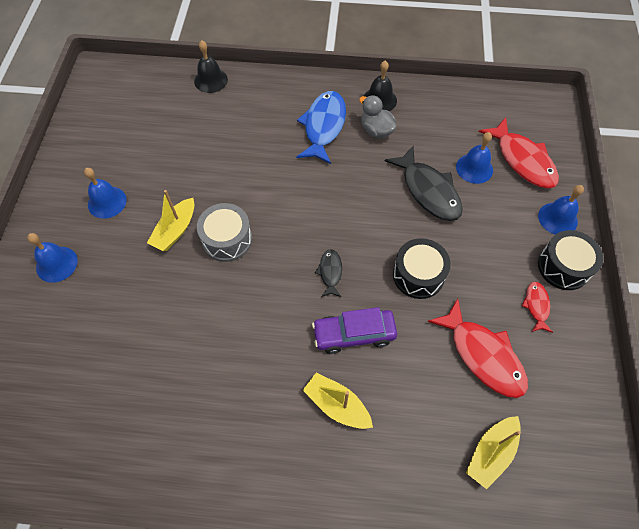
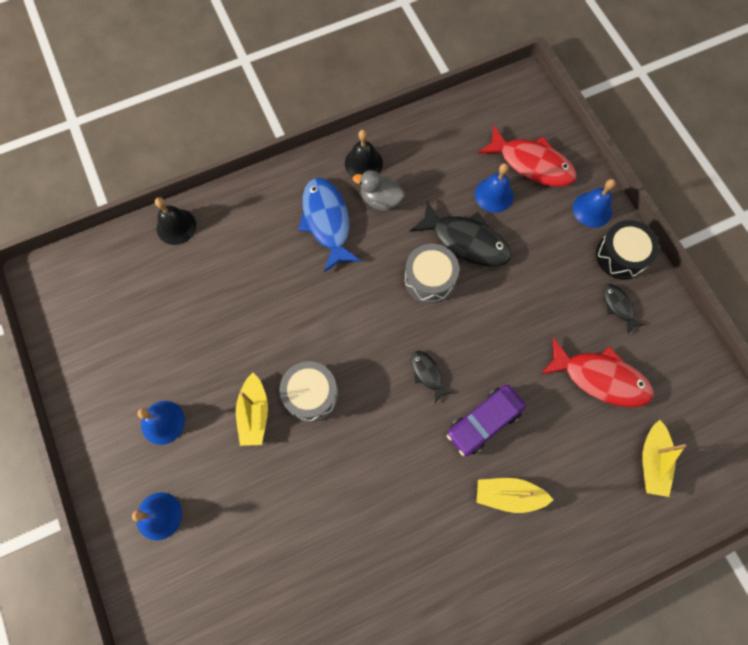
camera: 30 degrees left, 10 degrees up
(379, 204) = (429, 279): none -> grey drum
(418, 275) = (506, 332): black drum -> none
(536, 306) = (618, 306): red fish -> black fish

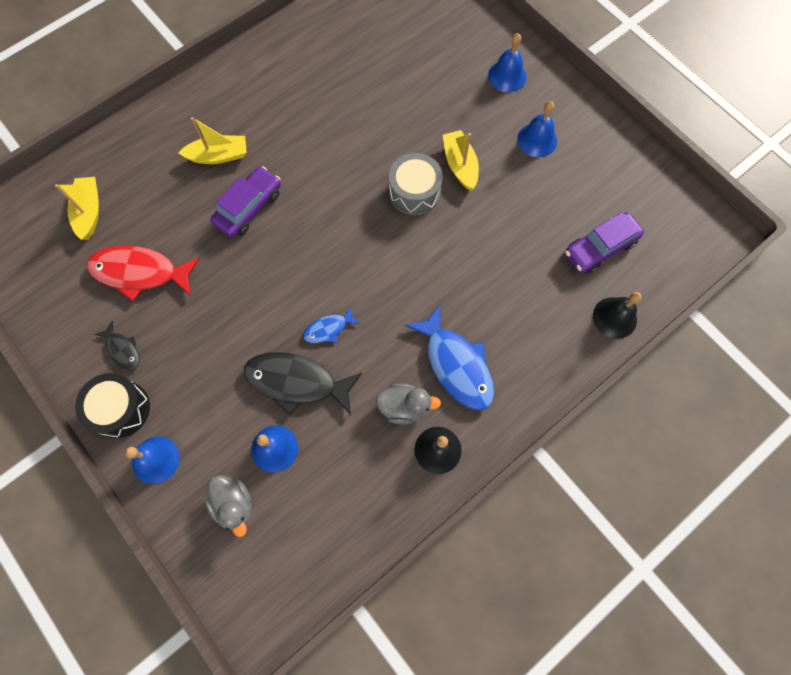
camera: 165 degrees right, 0 degrees up
(157, 291) = (600, 248): none -> purple car
(427, 374) = (310, 236): black fish -> none
(429, 279) = (328, 329): grey drum -> blue fish
(532, 164) = (234, 504): red fish -> grey duck

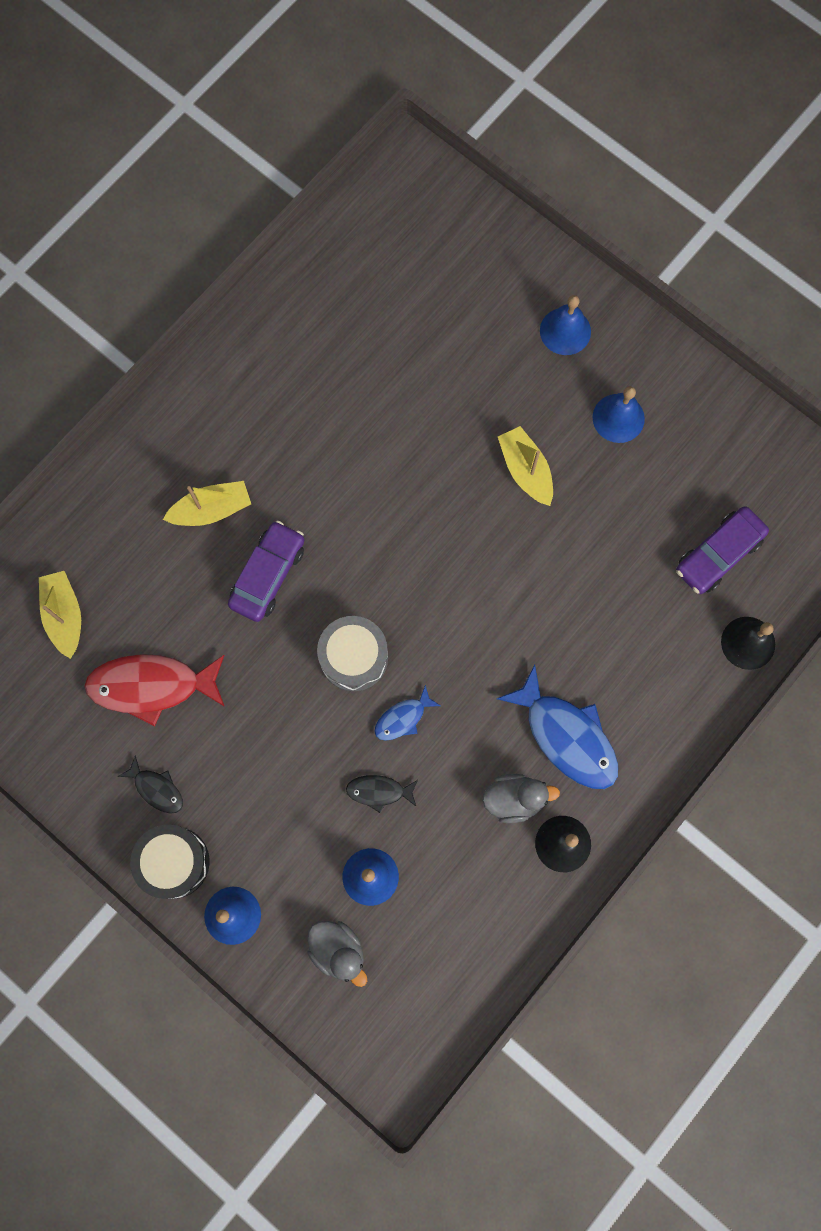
camera: 10 degrees left, 5 degrees up
(296, 382) = (379, 791): black fish -> black fish, size x0.51
(414, 192) = (474, 518): grey drum -> grey drum (354, 657)

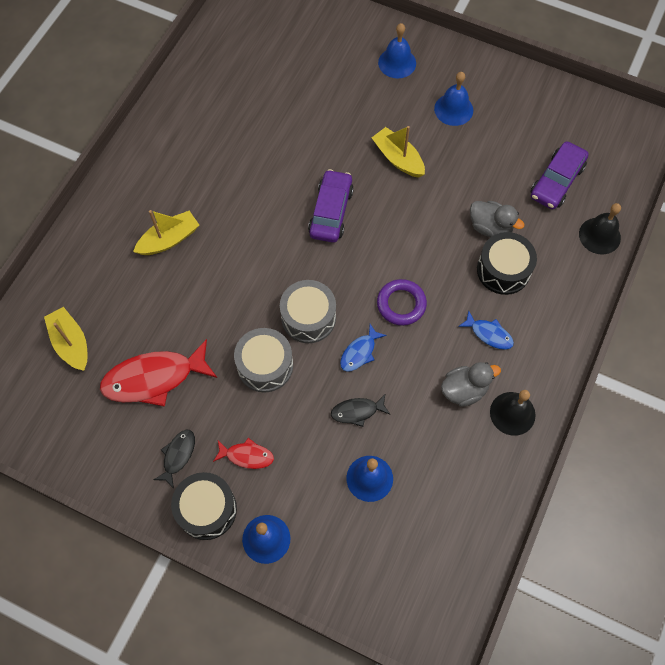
camera: 15 degrees left, 10 degrees down
(156, 789) = (178, 455): black fish -> black fish turned 90 degrees counterclockwise
(236, 811) = (247, 456): none -> red fish
(268, 575) = (225, 275): purple car -> purple car (331, 212)
(285, 705) = (265, 365): none -> grey drum
(338, 950) = (360, 543): grey duck -> grey duck (490, 227)
(471, 669) = (401, 304): none -> purple ring
(566, 736) = (489, 334): blue fish -> blue fish, size x0.51
(611, 657) = (503, 270): none -> black drum

